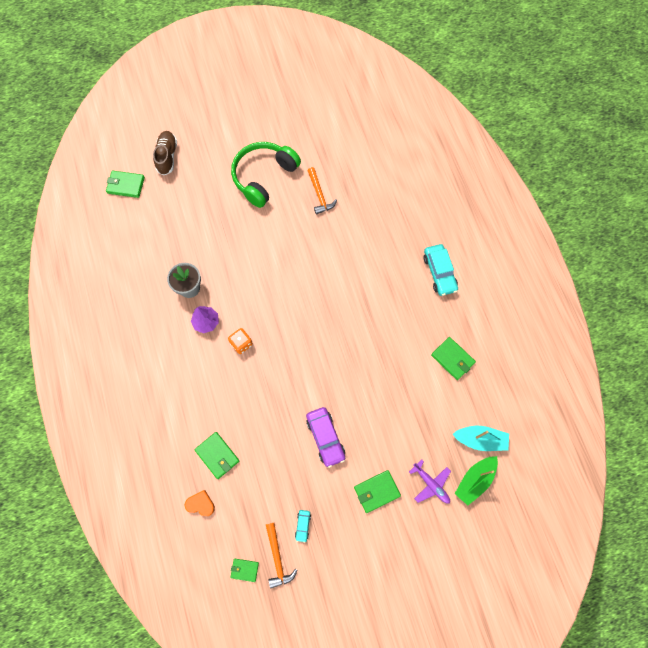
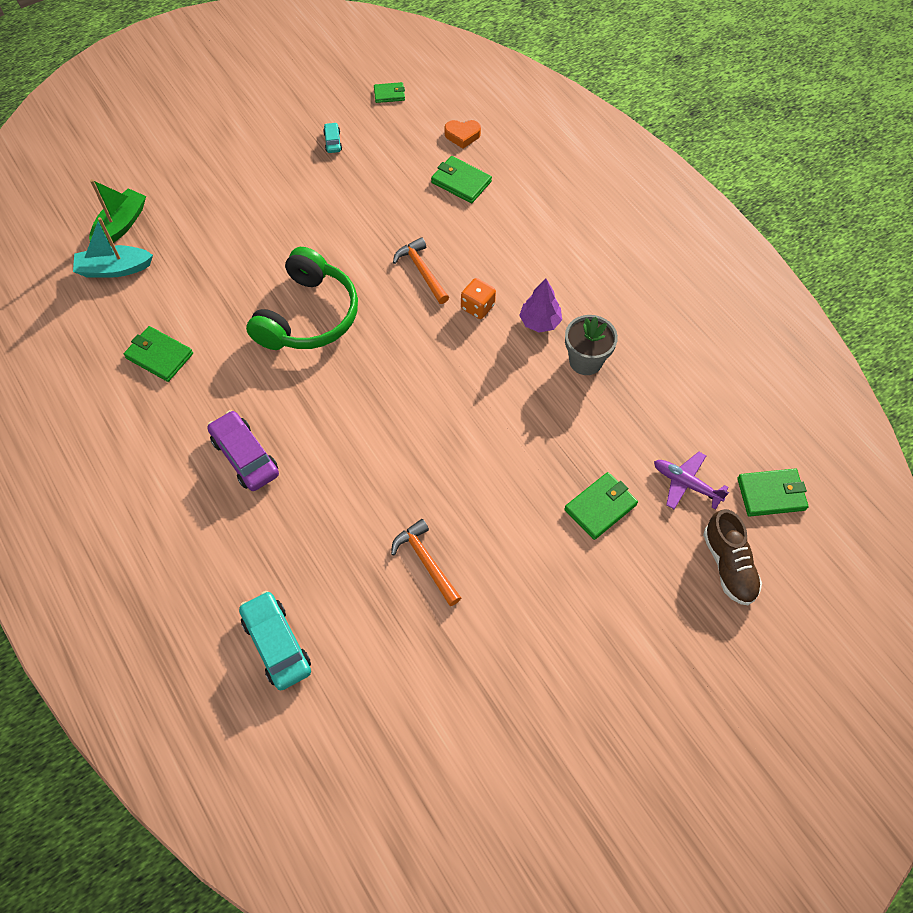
camera: 165 degrees right, 10 degrees down
(263, 177) = (538, 571): green headphones -> green headphones (308, 316)
(277, 558) = (354, 110): orange hammer -> orange hammer (422, 271)
(325, 437) = (327, 228): purple car -> purple car (245, 456)
(376, 491) = (248, 189): green wallet -> green wallet (600, 507)
(431, 484) = (178, 210): purple plane -> purple plane (686, 484)
(439, 273) = (190, 476): turquoise car -> turquoise car (277, 644)

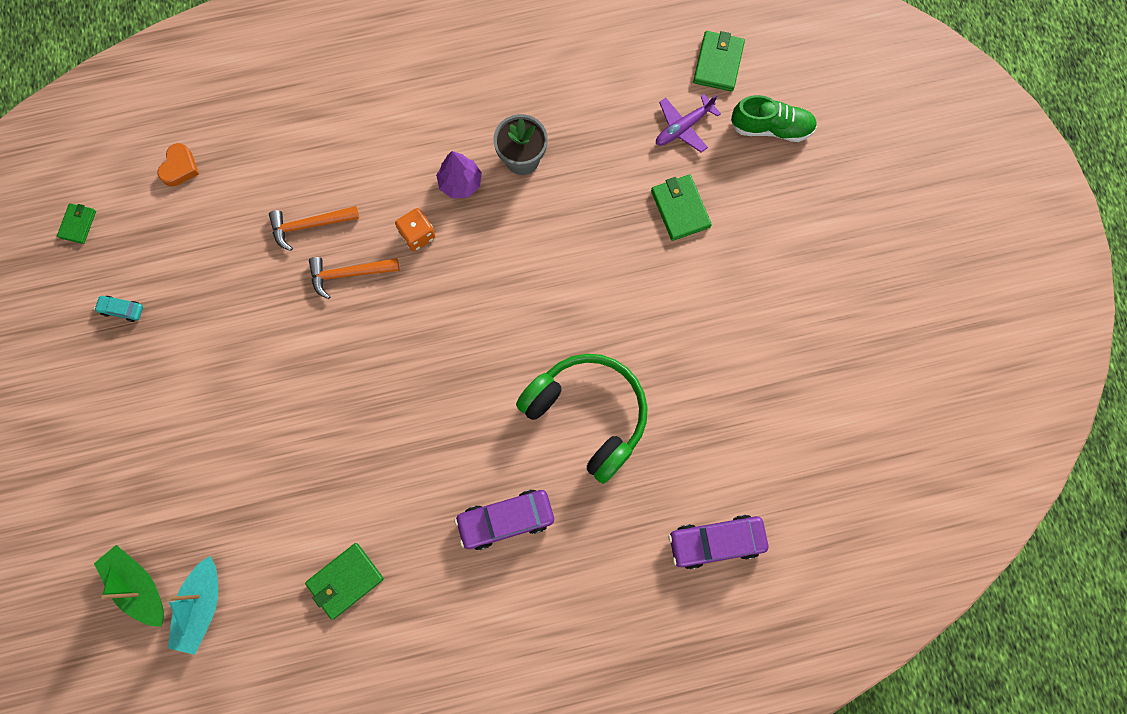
camera: 70 degrees left, 15 degrees up
(277, 644) = (716, 542): turquoise car -> purple car
(308, 316) = (358, 408): green headphones -> green headphones (588, 414)
(426, 561) = (680, 381): orange hammer -> orange hammer (309, 225)
(461, 182) = (246, 193): green wallet -> none
(728, 565) = (771, 127): brown shoe -> green shoe

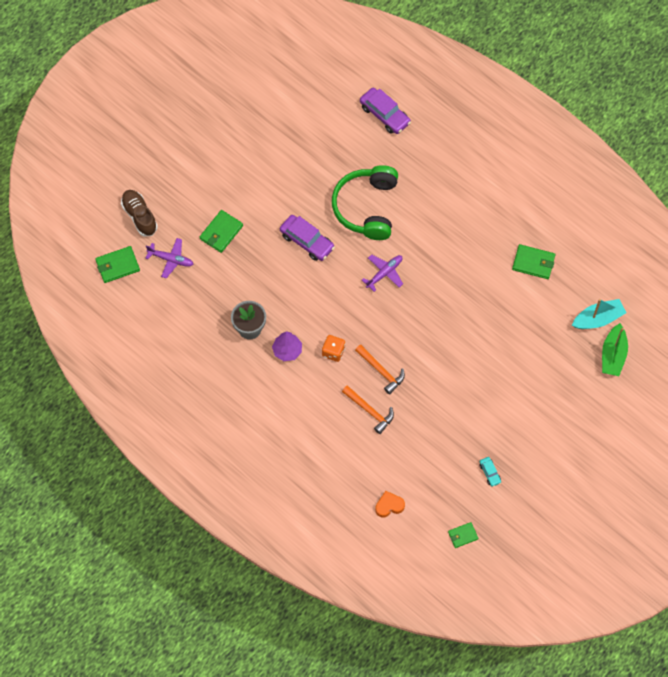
camera: 125 degrees left, 10 degrees down
(476, 370) = (384, 273): none -> purple plane
(505, 520) = (447, 211): purple car -> purple car (307, 241)
(771, 127) = (139, 216): green shoe -> brown shoe

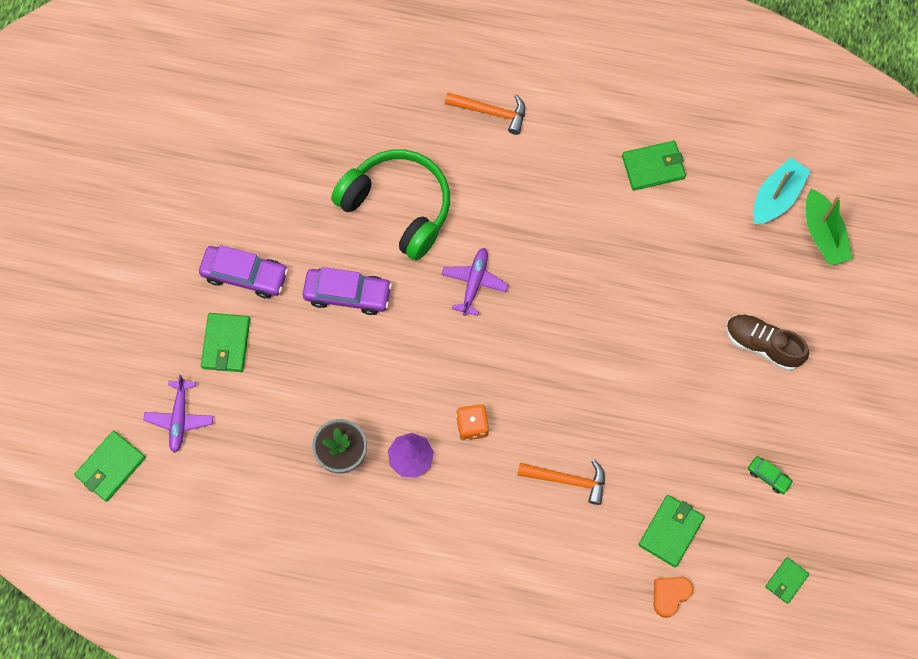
camera: 30 degrees left, 5 degrees up
(139, 216) = (101, 381): brown shoe -> brown shoe (762, 345)
(171, 259) = (179, 418): purple plane -> purple plane turned 105 degrees clockwise
(366, 207) = (398, 207): green headphones -> green headphones turned 150 degrees clockwise
(381, 371) = (550, 417): orange hammer -> orange hammer (491, 112)
(384, 115) = (347, 71): purple car -> purple car (245, 275)
(412, 471) = (671, 531): none -> green wallet
(489, 473) = (768, 476): turquoise car -> green car

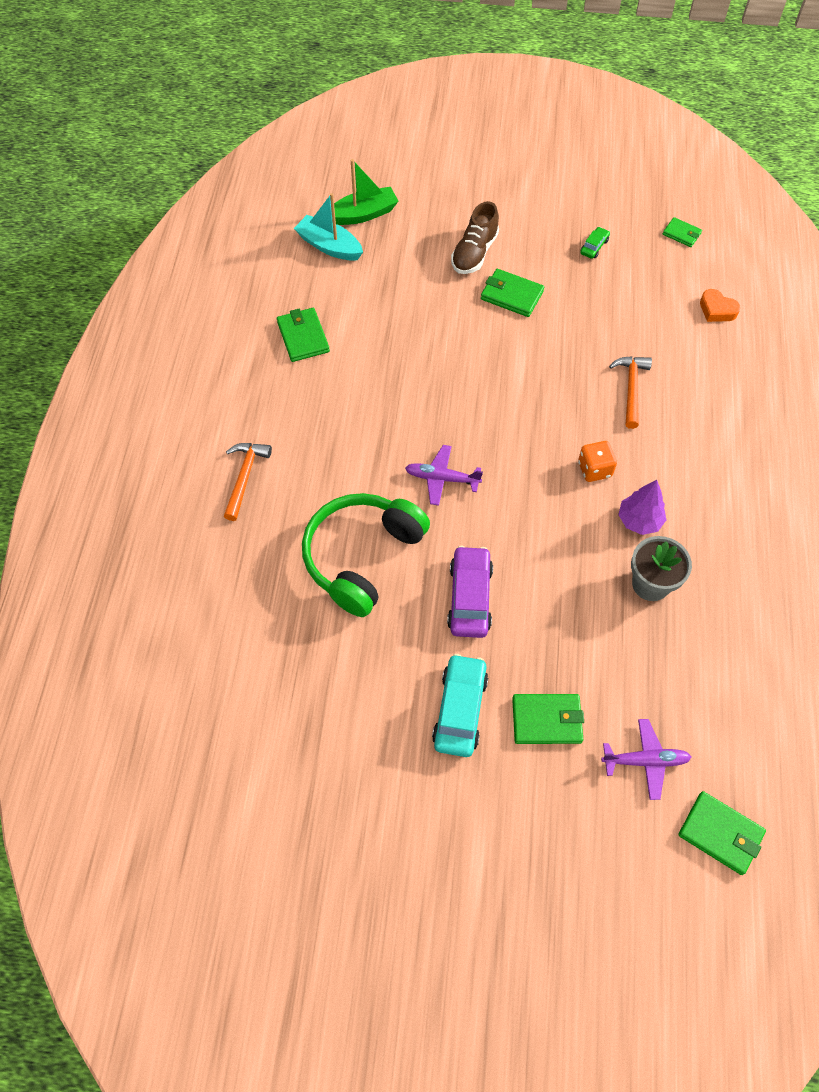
camera: 95 degrees left, 10 degrees down
(245, 275) = (460, 710): purple car -> turquoise car
(671, 531) = (659, 311): green wallet -> green wallet (511, 295)

